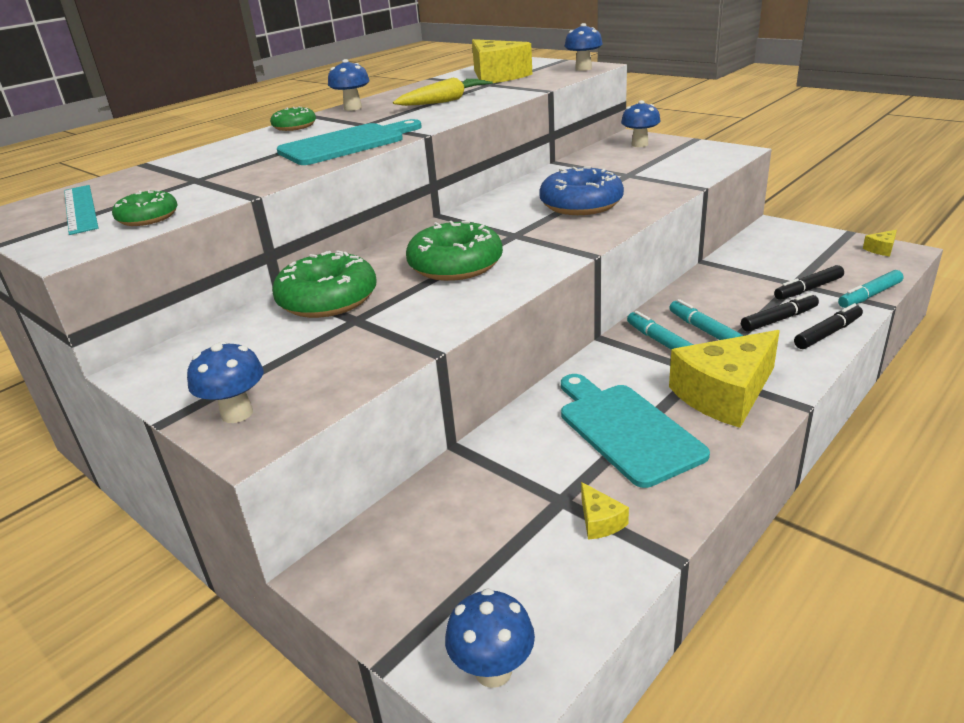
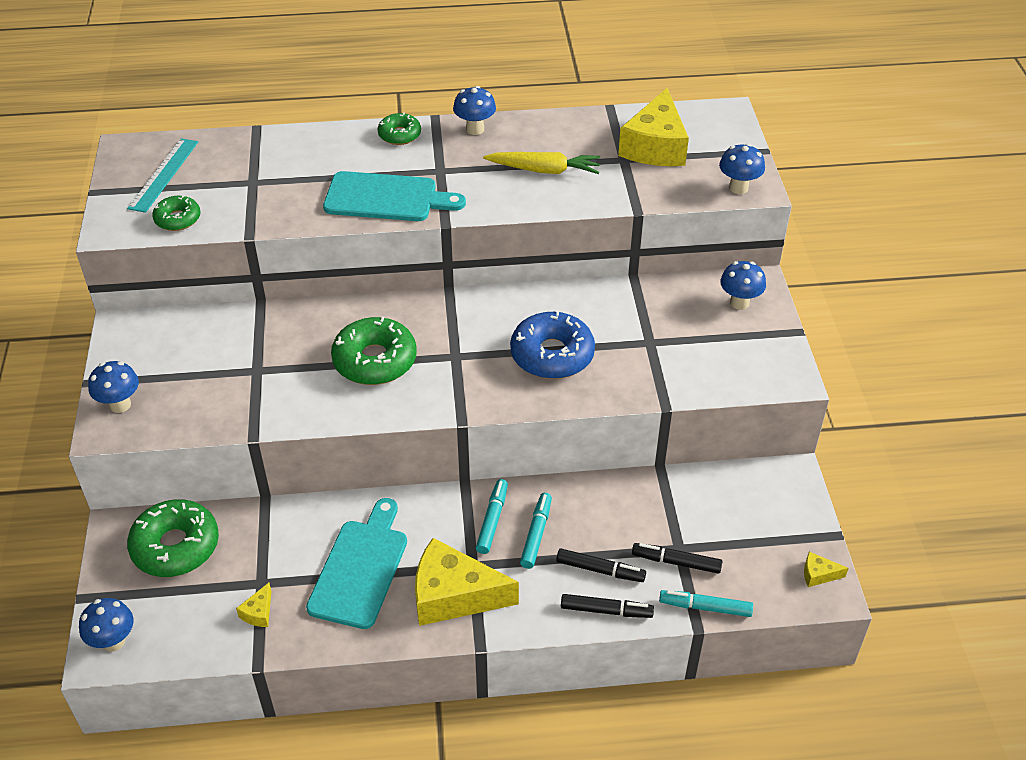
camera: 40 degrees right, 15 degrees up
(328, 299) = (268, 336): green donut -> green donut (176, 546)

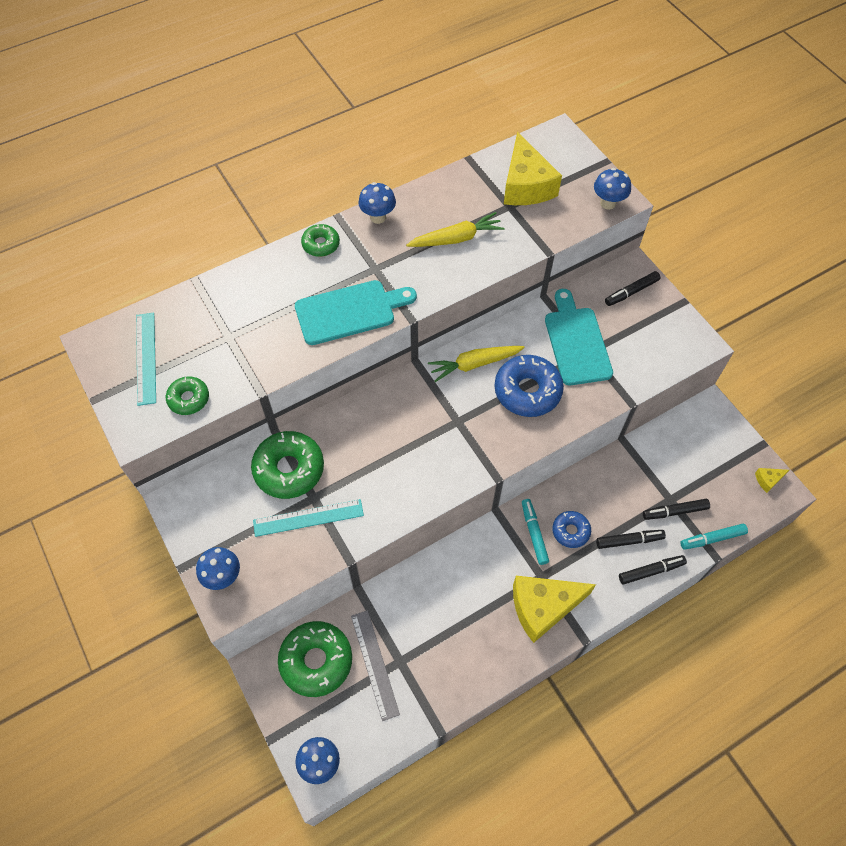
camera: 25 degrees left, 15 degrees up
(233, 574) = (374, 664): none -> grey ruler
(239, 385) = (308, 518): none -> turquoise ruler
(258, 612) = (413, 687): yellow cheese -> none
(360, 568) = (465, 615): turquoise cutting board -> turquoise cutting board (576, 342)
(375, 360) = (400, 450): green donut -> green donut (289, 469)
(510, 311) = (474, 364): none -> yellow carrot
(536, 534) = (570, 531): turquoise marker -> blue donut
(739, 303) = (631, 292): blue mushroom -> black marker

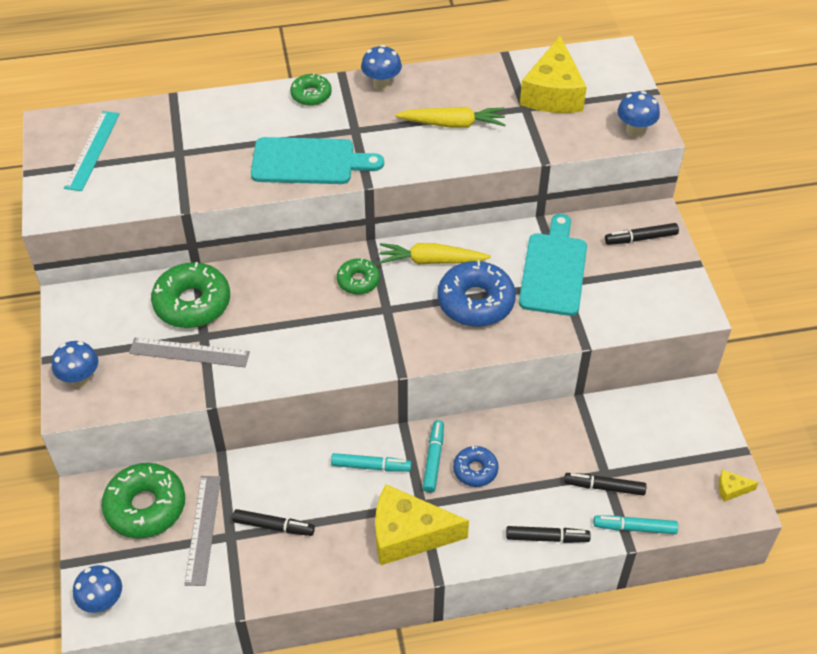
camera: 20 degrees right, 10 degrees down
(189, 399) = (114, 196): green donut -> green donut (358, 281)
(308, 518) = (189, 352): turquoise ruler -> grey ruler
(487, 557) = (371, 466): none -> turquoise marker
(629, 541) = (537, 500): black marker -> black marker (273, 526)

